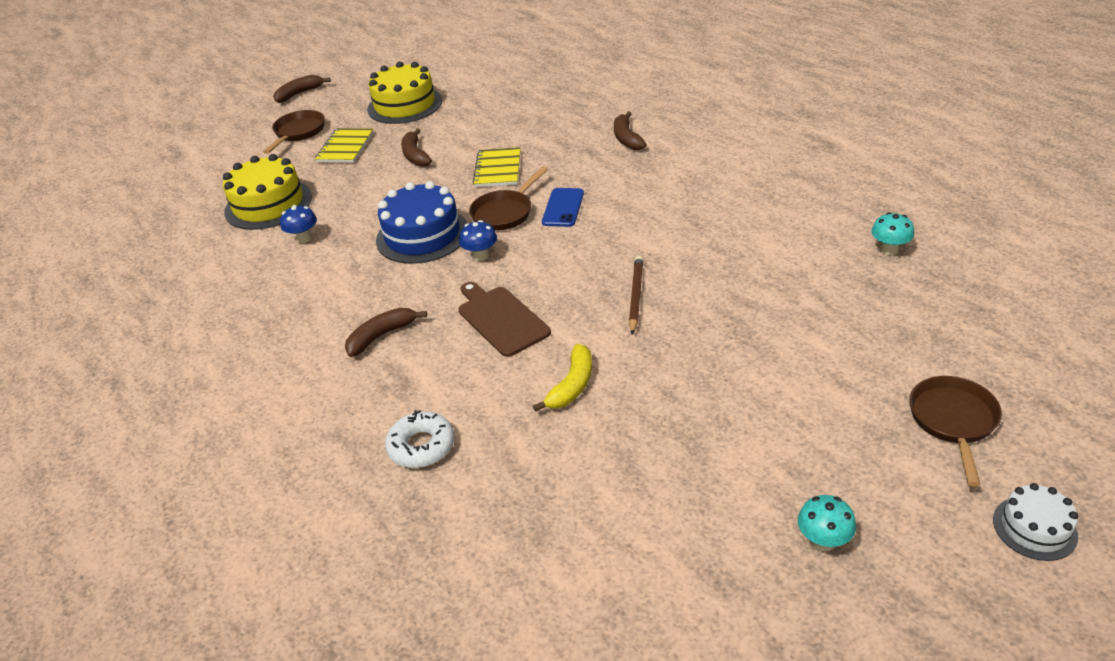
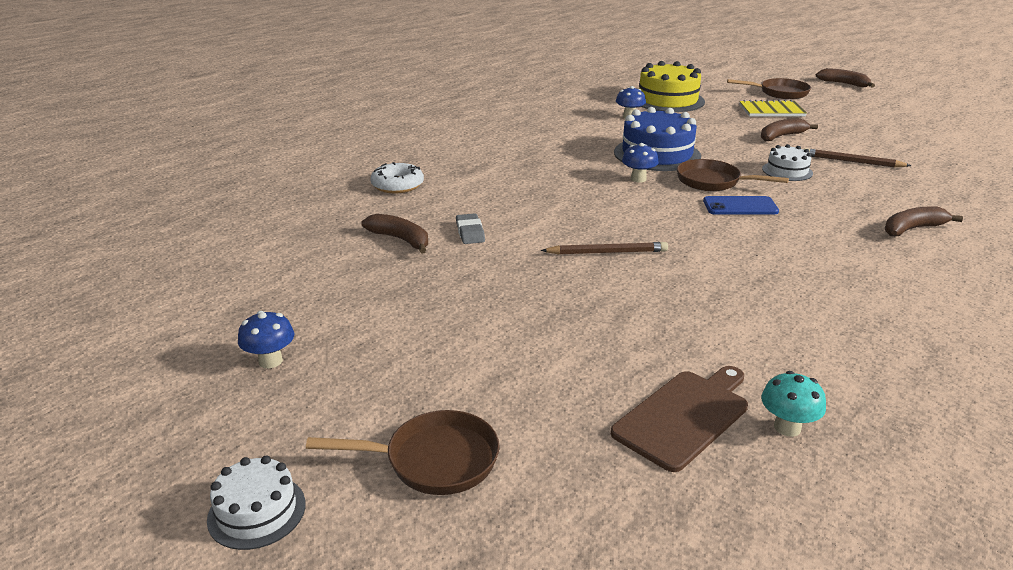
camera: 75 degrees right, 10 degrees down
(381, 336) = (517, 157): brown banana -> brown banana (400, 239)
(405, 105) = (867, 121): yellow cake -> none
(491, 134) = (852, 162): none -> brown pencil
(497, 169) = (787, 171): yellow notebook -> white cake
(501, 319) = (551, 196): brown cutting board -> brown cutting board (684, 416)
(572, 385) = (470, 232): yellow banana -> grey eraser
(823, 541) = (270, 361): turquoise mushroom -> blue mushroom

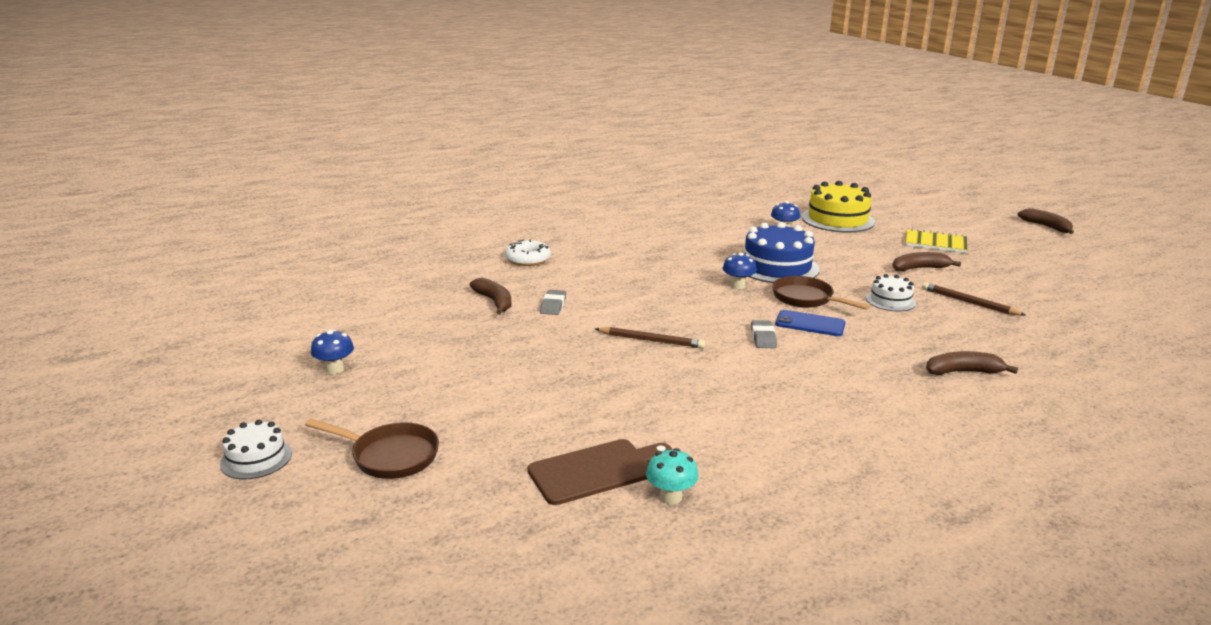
camera: 20 degrees right, 5 degrees down
(711, 228) = (763, 337): none -> grey eraser
(779, 93) = (963, 227): brown pan -> none

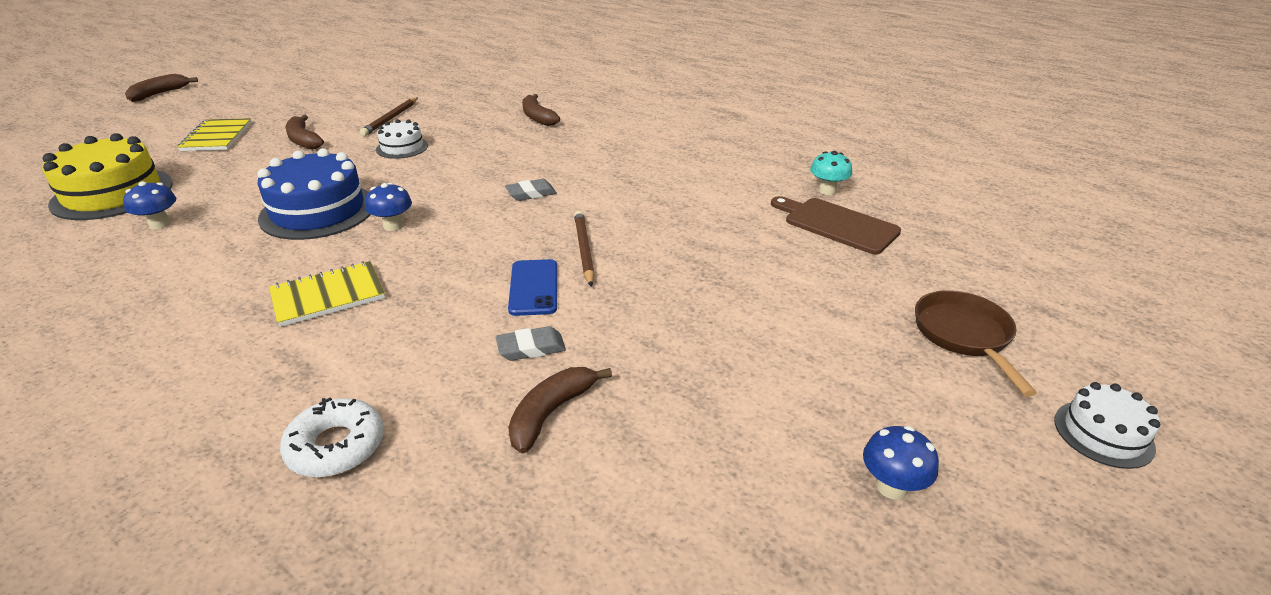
camera: 115 degrees left, 10 degrees up
(659, 264) = (328, 296): none -> yellow notebook
(806, 299) = (416, 184): brown pan -> none
(810, 324) = (482, 176): blue phone -> blue phone (533, 287)

